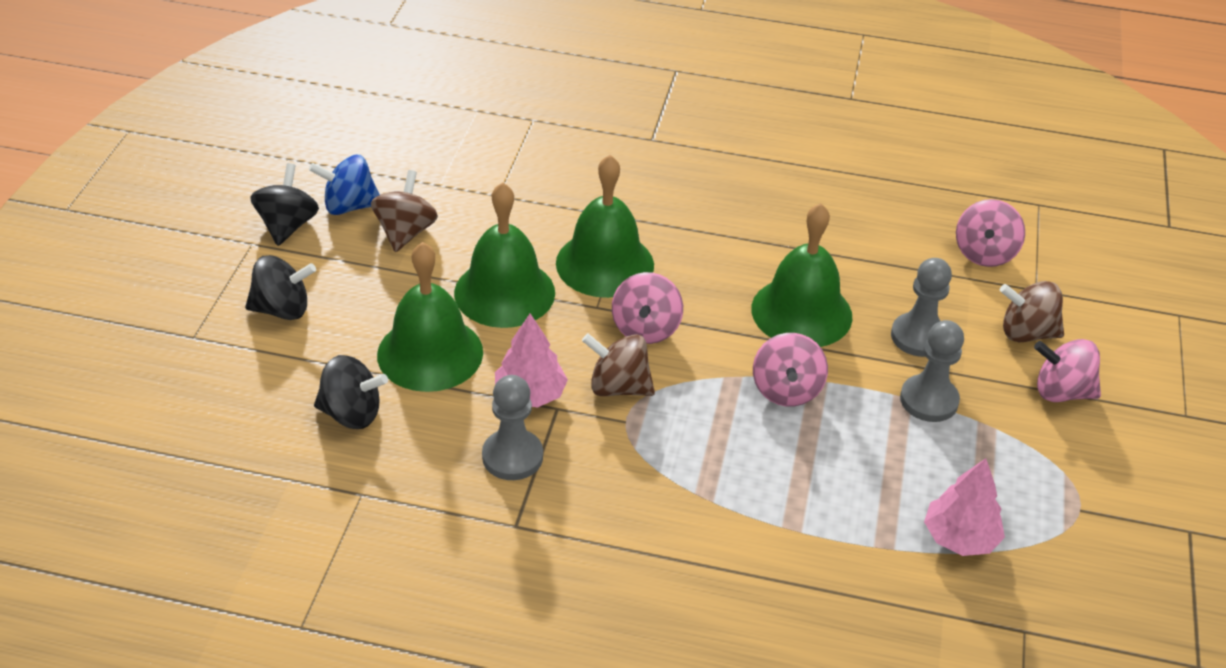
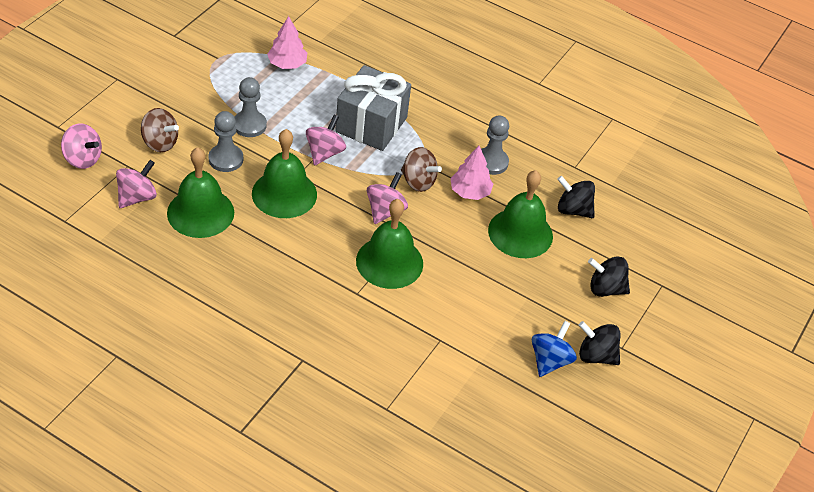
camera: 165 degrees left, 5 degrees up
(287, 226) = (596, 355): black spinning top -> black spinning top turned 90 degrees clockwise
(349, 206) = (550, 361): blue spinning top -> blue spinning top turned 75 degrees counterclockwise
(405, 232) = (515, 326): brown spinning top -> none
(504, 292) = (462, 260): green bell -> green bell (200, 212)
(743, 463) = (371, 124): none -> grey gift
(1061, 392) = (172, 108): pink spinning top -> pink spinning top (83, 159)

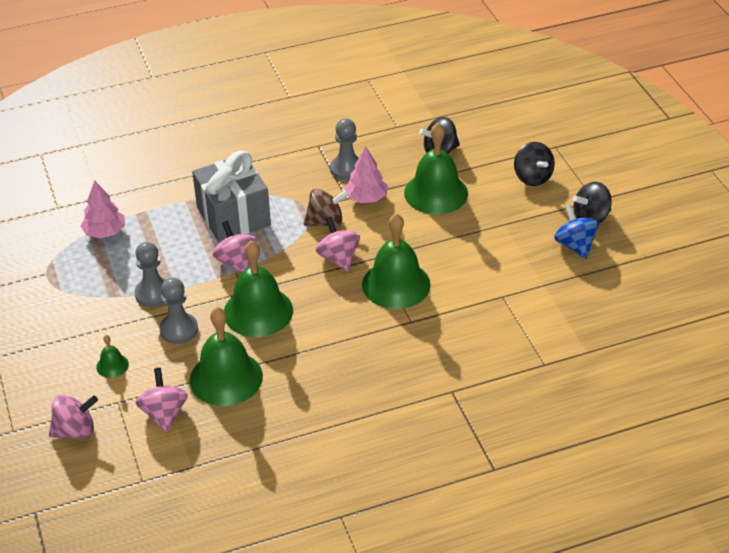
camera: 45 degrees left, 5 degrees down
(160, 143) = (112, 365): brown spinning top -> green bell
(605, 289) = (532, 177): black spinning top -> black spinning top turned 75 degrees counterclockwise

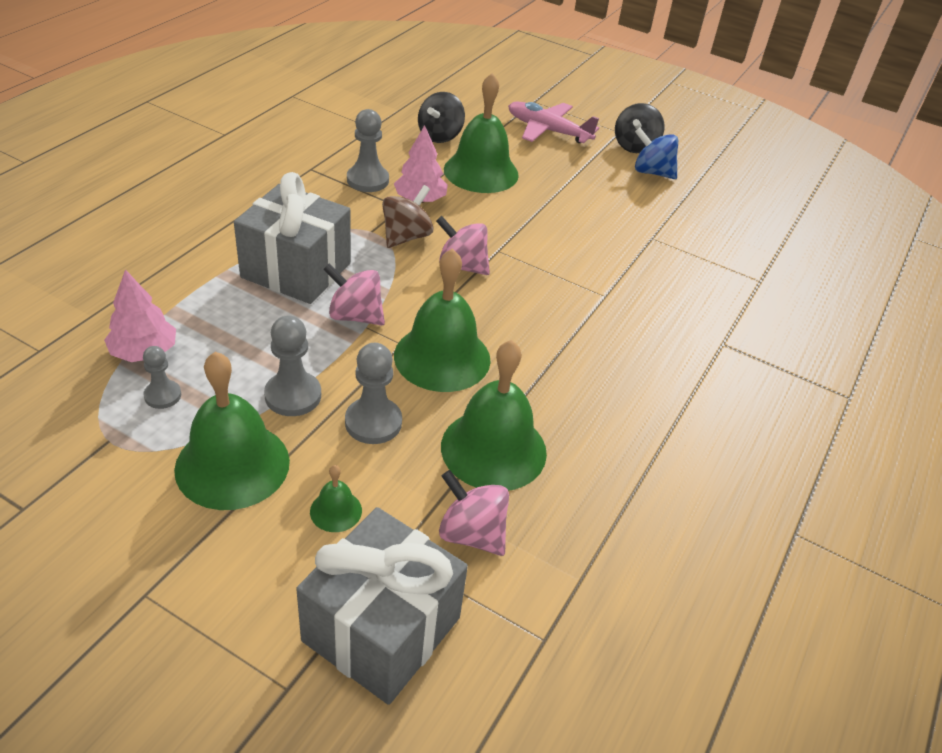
camera: 45 degrees left, 0 degrees up
(75, 431) = (381, 629): pink spinning top -> grey gift
(91, 262) = (162, 395): none -> grey pawn
(396, 284) = (548, 267): green bell -> green bell (232, 465)
(532, 177) = (548, 131): black spinning top -> pink plane

